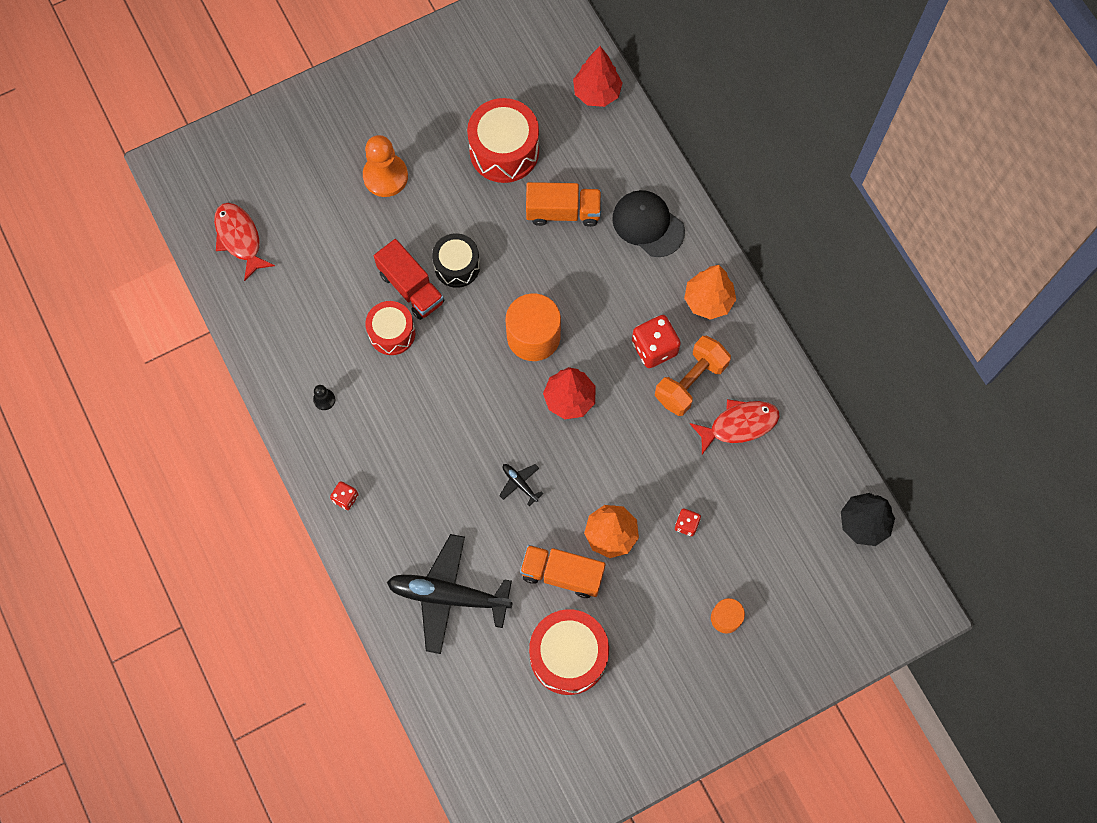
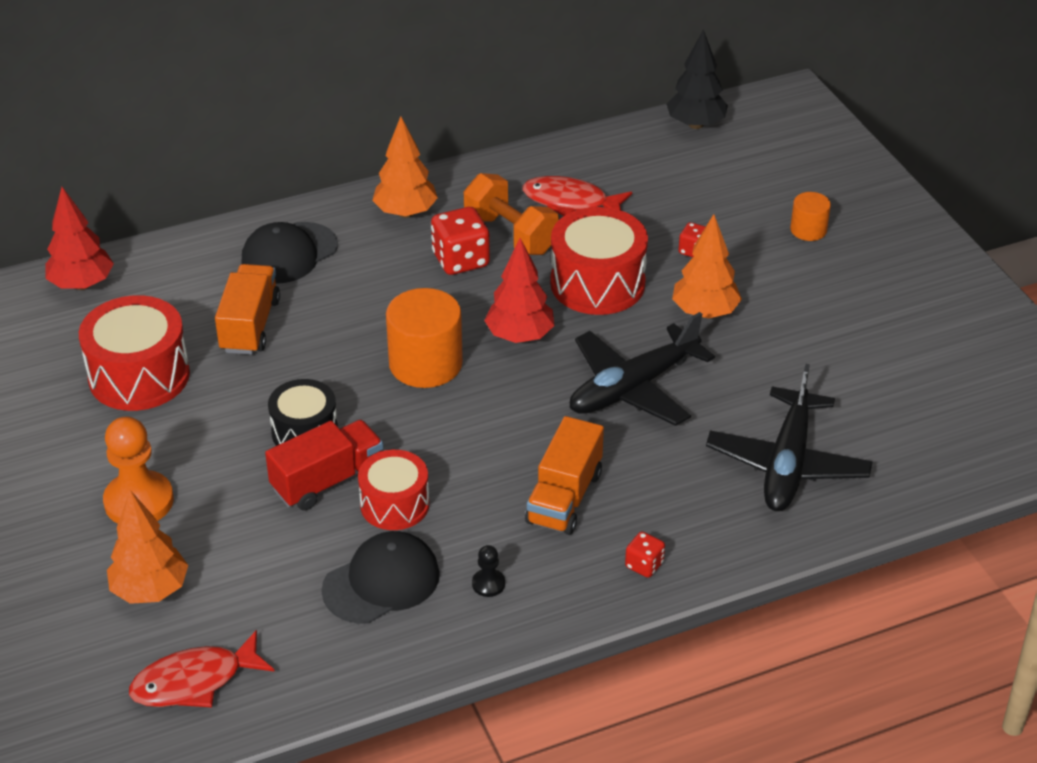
camera: 85 degrees left, 30 degrees down
(310, 199) = (150, 590): none -> orange tree
(323, 334) = (381, 582): none -> black cap
(519, 483) = (632, 388): black plane -> black plane, size x2.40
(562, 574) = (756, 357): orange truck -> orange truck (564, 497)
(568, 655) = (862, 358): red drum -> red drum (597, 283)
(739, 425) = (570, 202): red fish -> red fish turned 60 degrees counterclockwise

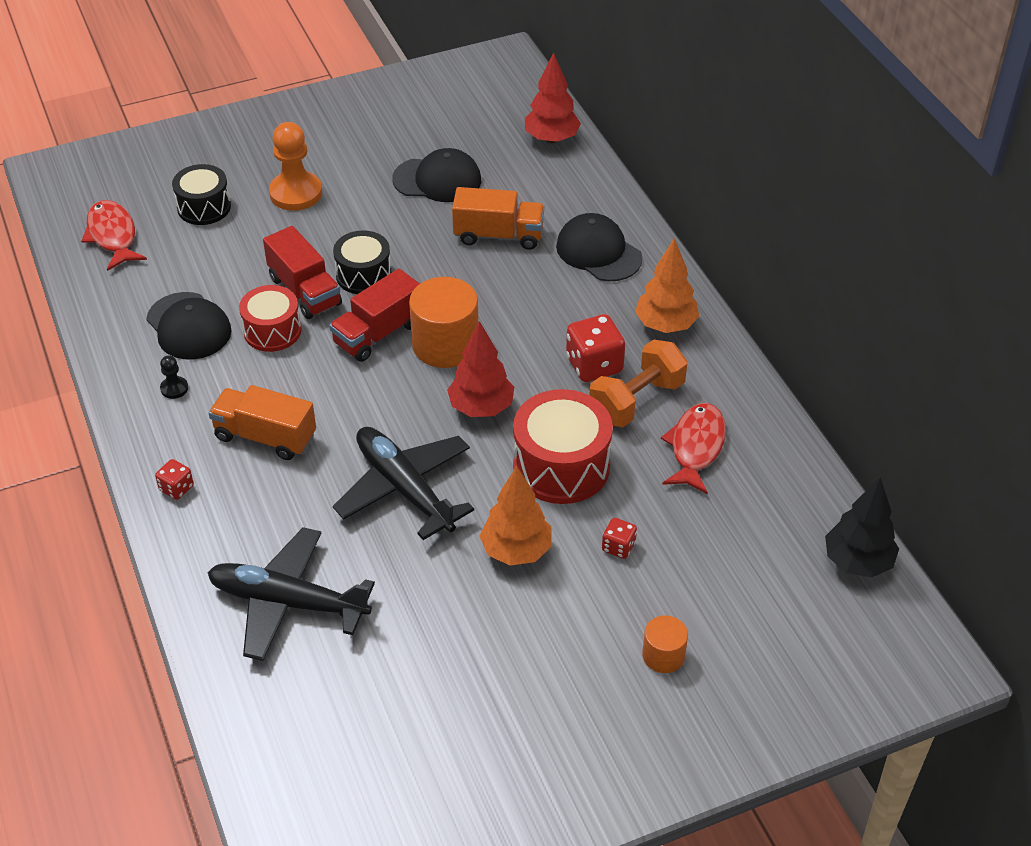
camera: 90 degrees right, 5 degrees up
(139, 376) = (437, 180): red drum -> black cap
(150, 590) = (204, 207): orange tree -> black drum
(405, 416) = (378, 333): none -> red truck

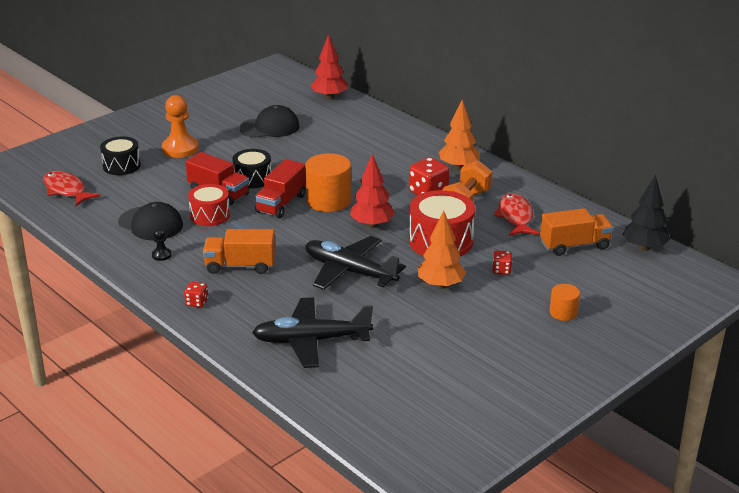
camera: 20 degrees left, 15 degrees down
(498, 235) = (327, 145): orange truck -> orange truck (574, 245)
(598, 252) = (395, 142): black cap -> none

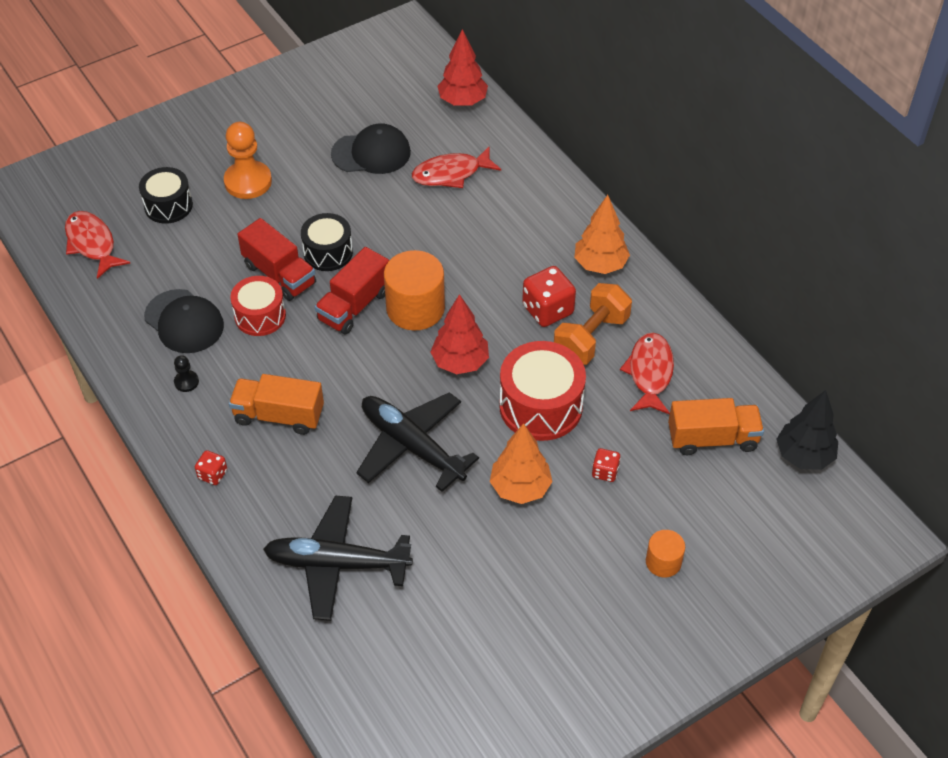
camera: 10 degrees right, 20 degrees up
(333, 132) = (451, 174): none -> red fish

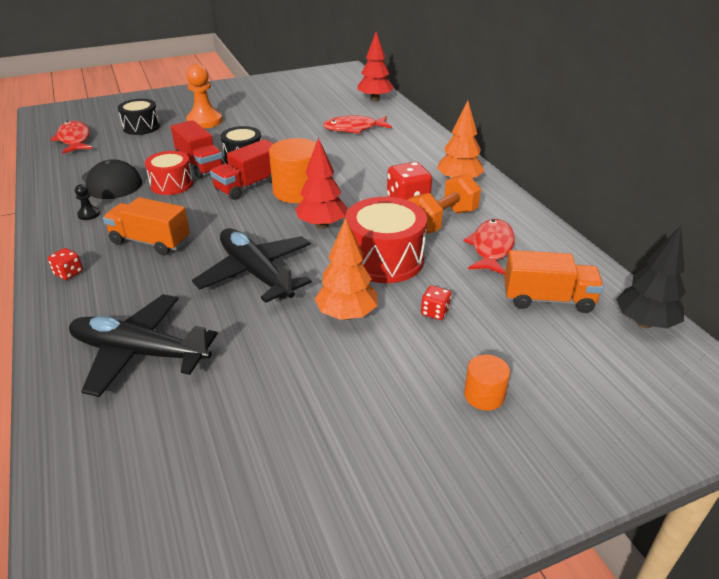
camera: 10 degrees right, 15 degrees down
(371, 153) = (299, 115): black cap -> none

